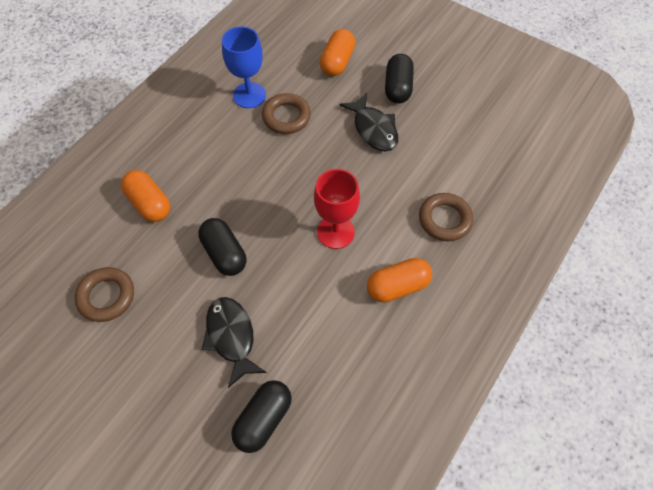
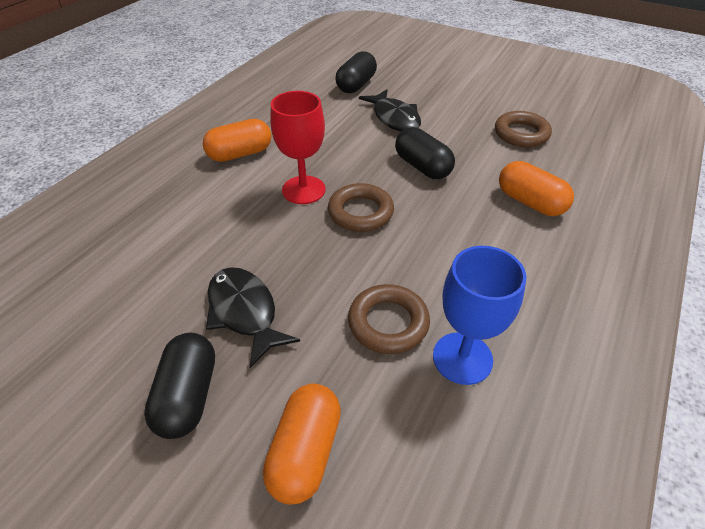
camera: 175 degrees right, 15 degrees down
(444, 219) = (171, 208): brown ring -> brown ring (360, 212)

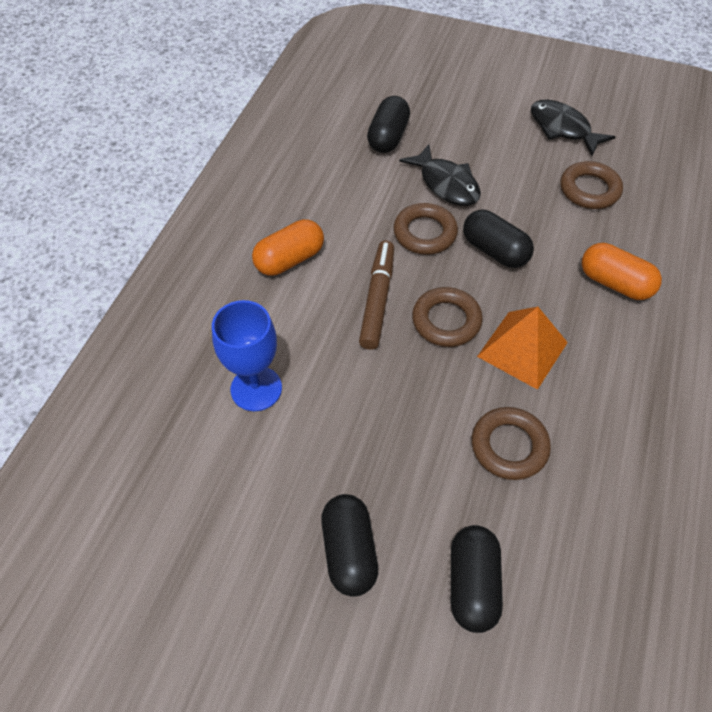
camera: 10 degrees left, 10 degrees up
(245, 312) = (369, 457): black fish -> black fish (562, 128)
(303, 190) = (377, 300): red goblet -> brown marker
(305, 452) = (472, 584): orange capsule -> black capsule
(364, 148) = (425, 233): none -> brown ring
(426, 242) = (522, 349): none -> orange pyramid
(462, 358) = (585, 471): blue goblet -> blue goblet (256, 388)

